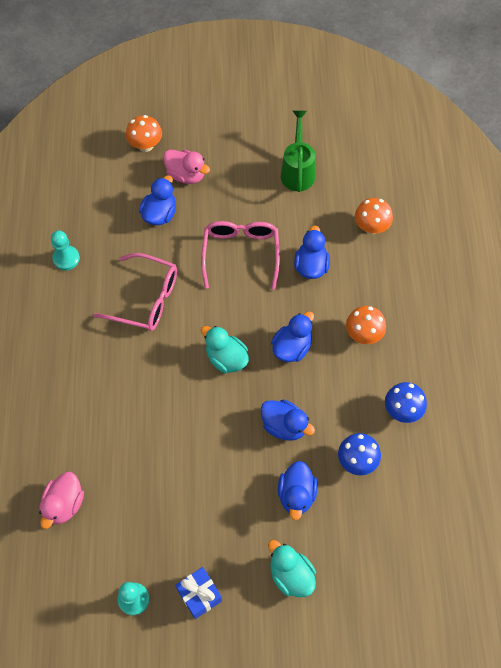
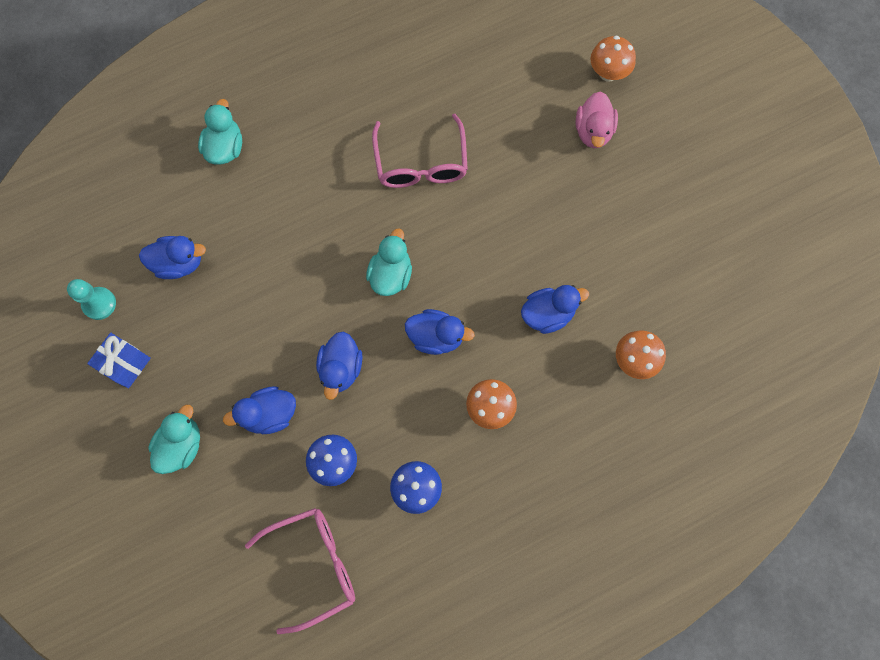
camera: 65 degrees right, 10 degrees up
(48, 440) = (225, 148): none -> turquoise duck
(64, 504) = (166, 195): pink duck -> none
(66, 258) = (429, 64): turquoise pawn -> none
(160, 214) = (529, 128): blue duck -> blue duck (179, 263)
(241, 253) = (524, 232): pink glasses -> pink glasses (314, 565)
(297, 171) = (665, 246): green watering can -> none

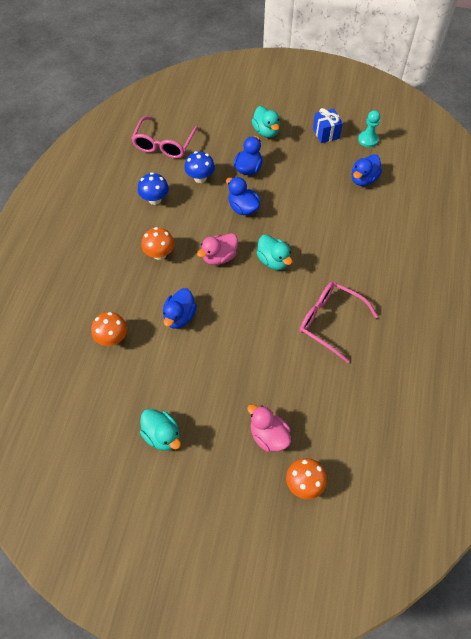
camera: 130 degrees right, 15 degrees down
(225, 148) = (420, 236): turquoise duck -> turquoise duck (162, 435)
(436, 337) = (219, 257): blue duck -> pink duck

